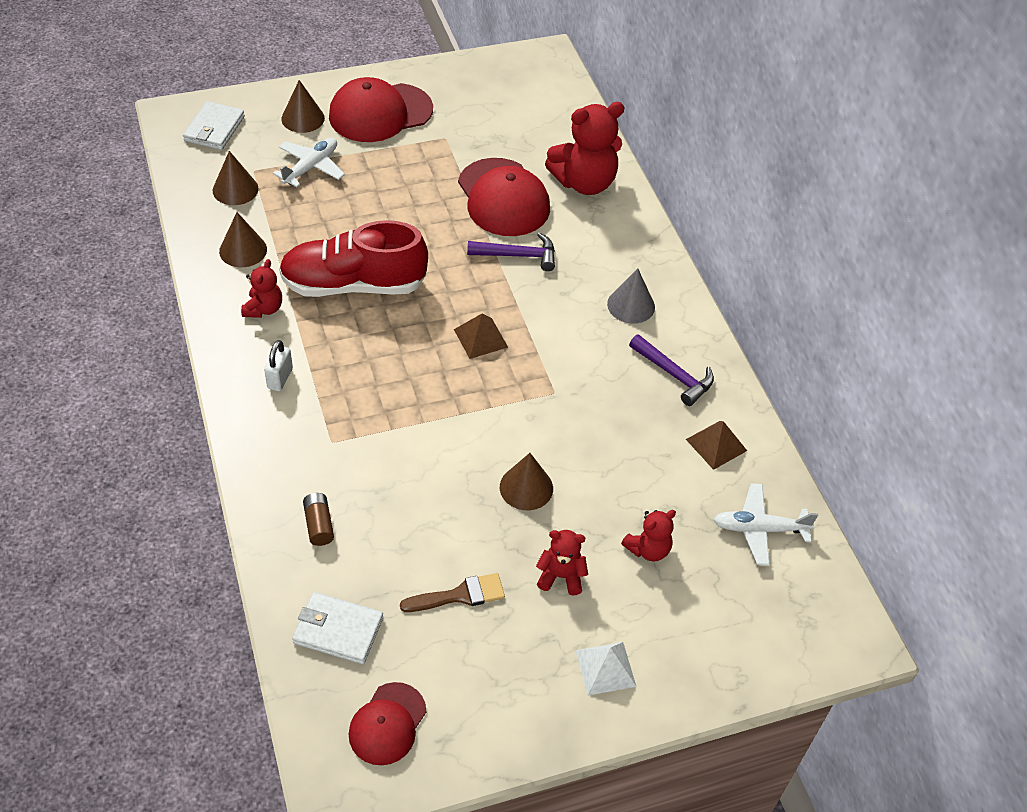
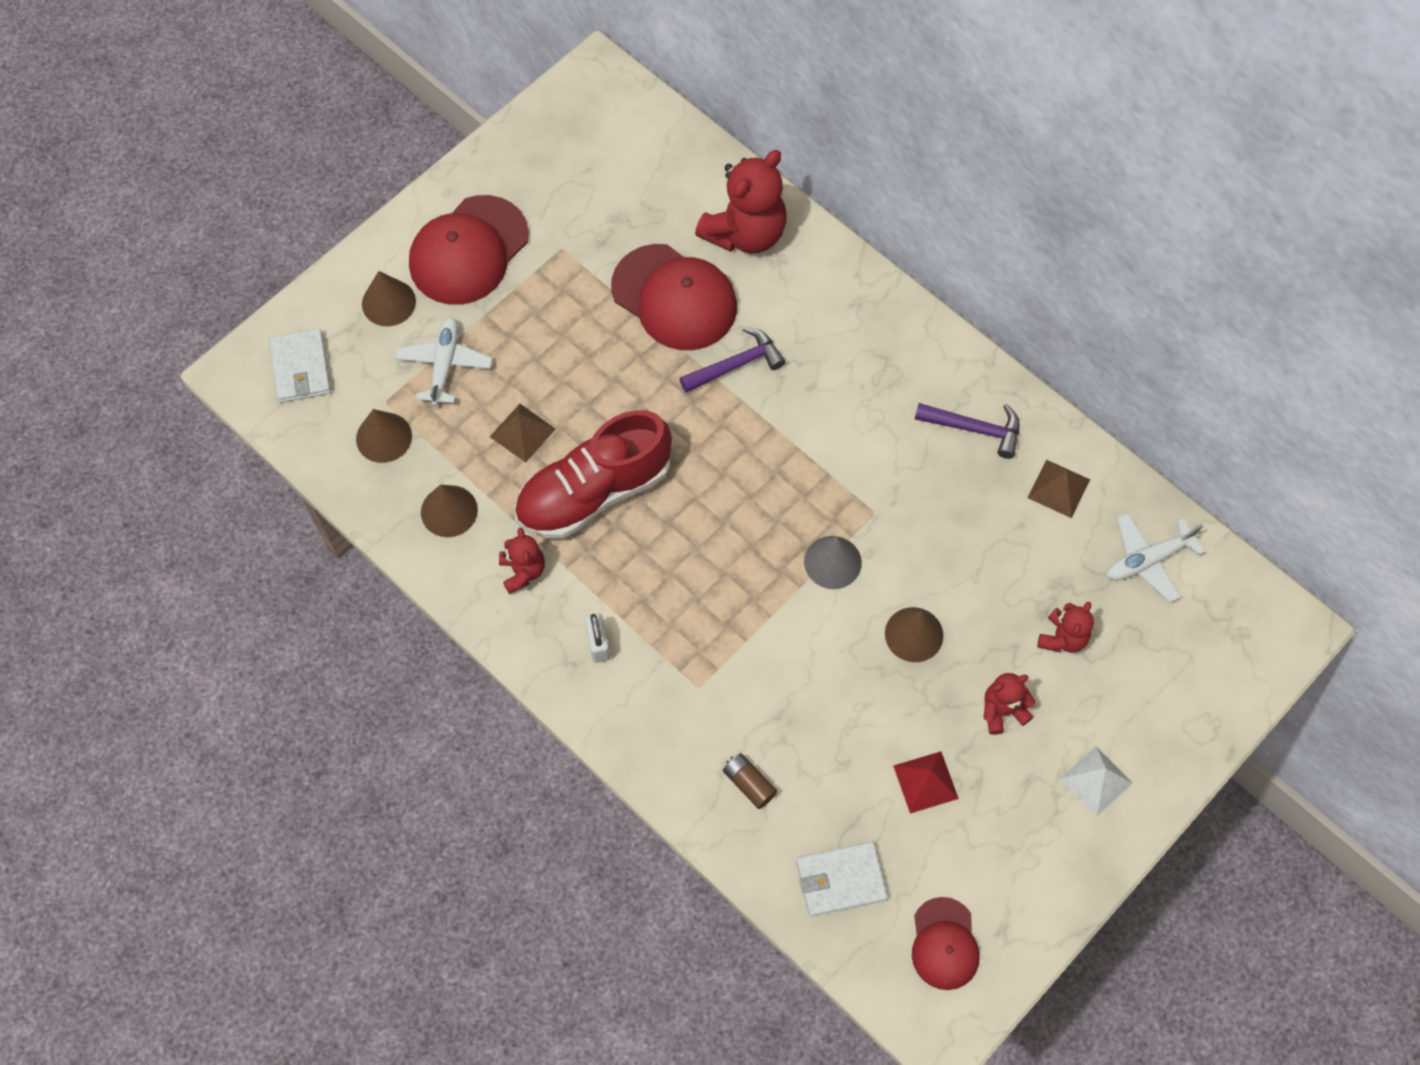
camera: 25 degrees left, 15 degrees up
(460, 595) = (925, 782): brown brush -> red pyramid
(480, 338) = (763, 487): brown pyramid -> brown pyramid (522, 432)
(631, 305) = (885, 367): grey cone -> grey cone (832, 562)

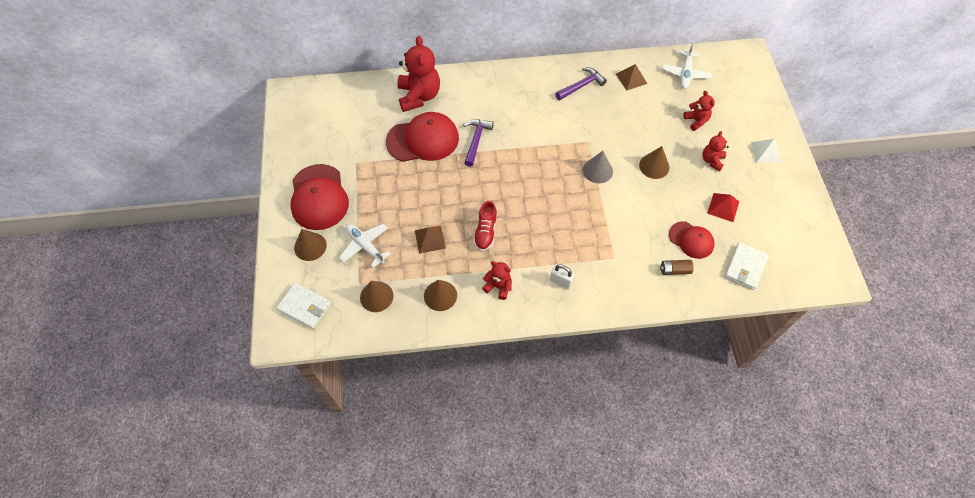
camera: 50 degrees left, 5 degrees down
(594, 492) = (485, 232): red shoe -> red shoe, size x0.51
(944, 944) = (800, 250): red cap -> red cap (691, 240)

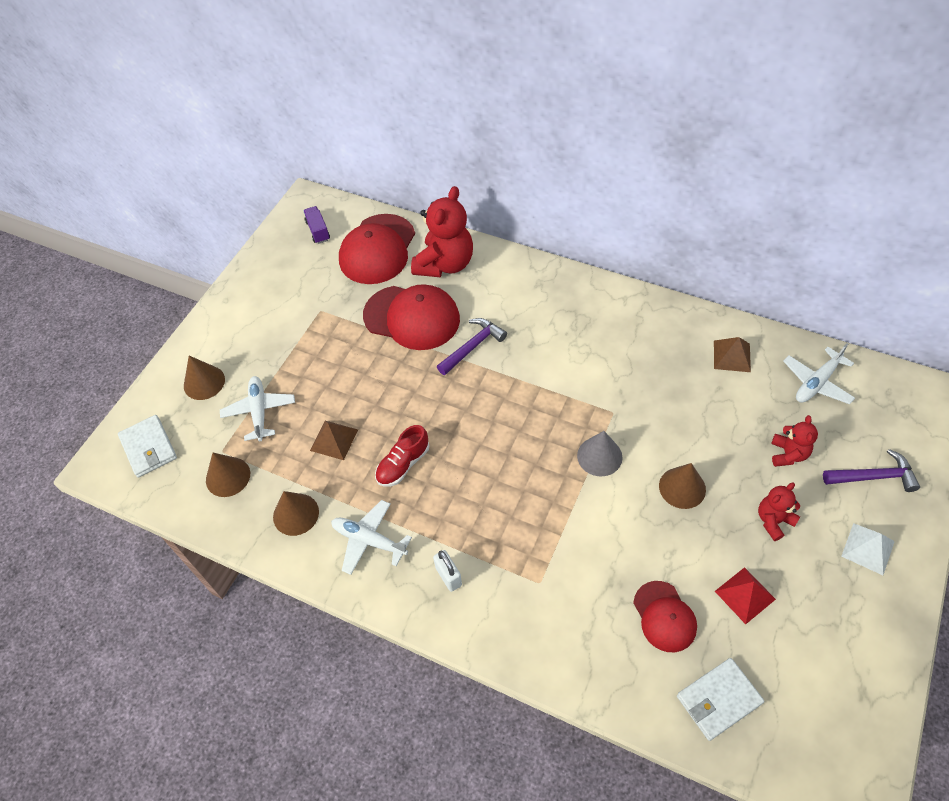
camera: 35 degrees right, 5 degrees down
(312, 110) = (318, 231): none -> purple truck
(319, 197) = (253, 331): red cap -> red cap (377, 249)
(498, 286) = (369, 540): red teddy bear -> white plane
(581, 86) = (655, 336): purple hammer -> purple hammer (873, 477)
(675, 270) = (611, 646): brown battery -> none

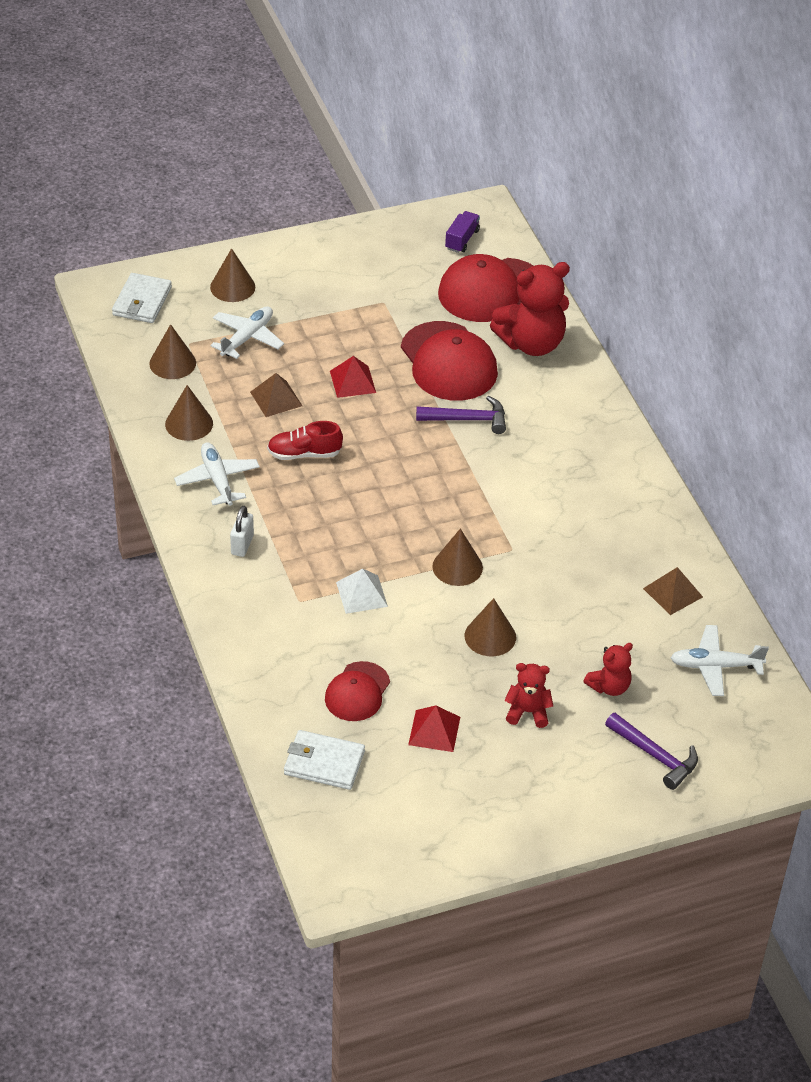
camera: 40 degrees right, 10 degrees down
(369, 383) = (352, 381): none -> red pyramid
(599, 456) = (457, 567): grey cone -> brown cone
(867, 548) = (573, 787): white pyramid -> white pyramid (361, 594)

